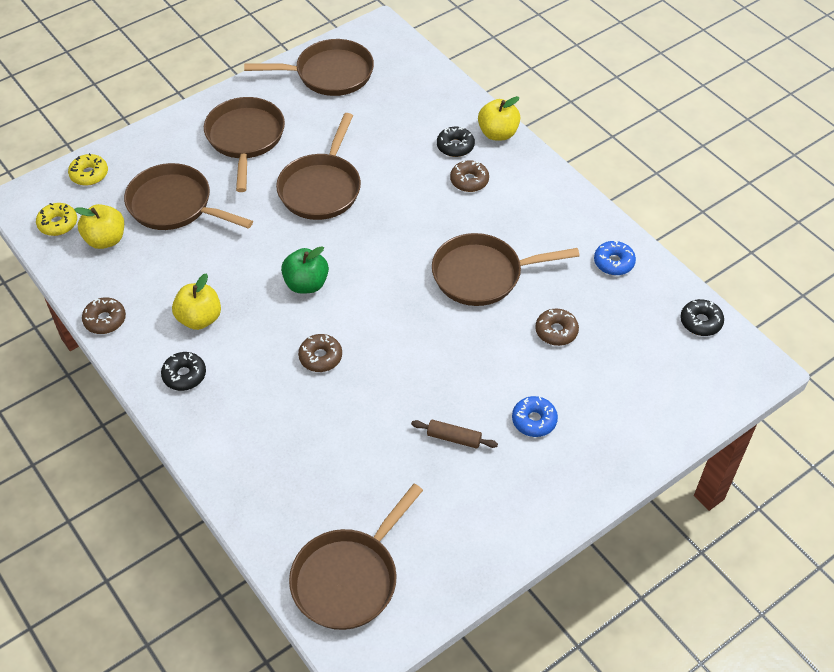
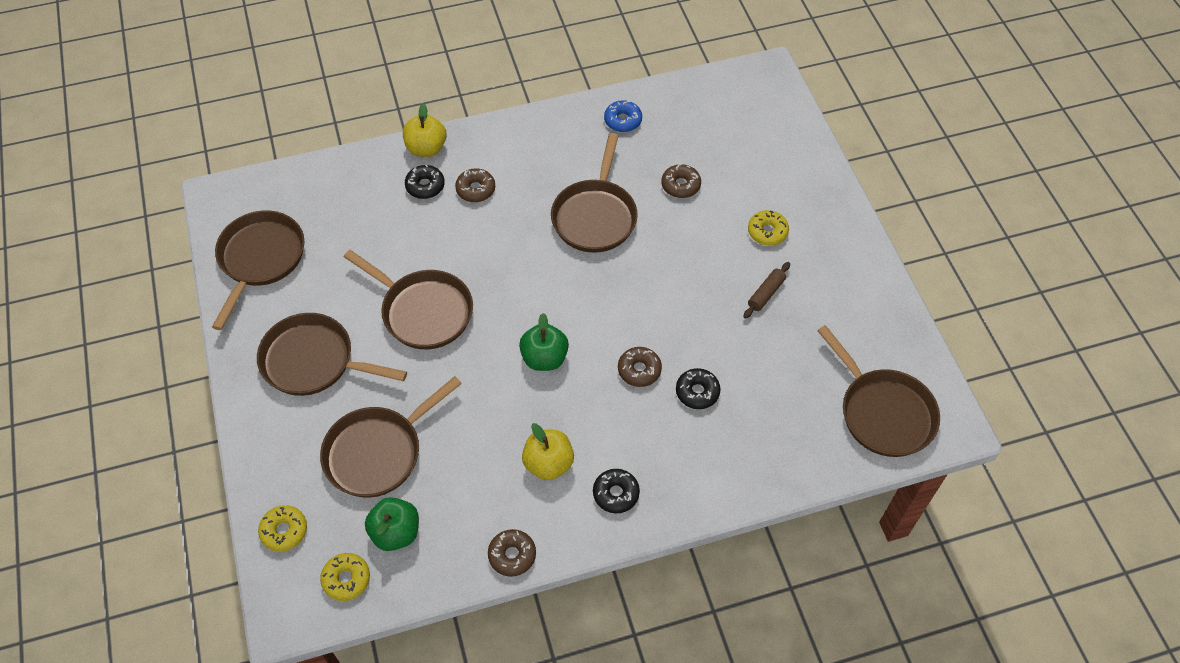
camera: 70 degrees left, 5 degrees up
(105, 239) = (396, 532): yellow apple -> green apple
(534, 420) = (767, 232): blue donut -> yellow donut
(700, 322) = (709, 89): black donut -> black donut (697, 392)

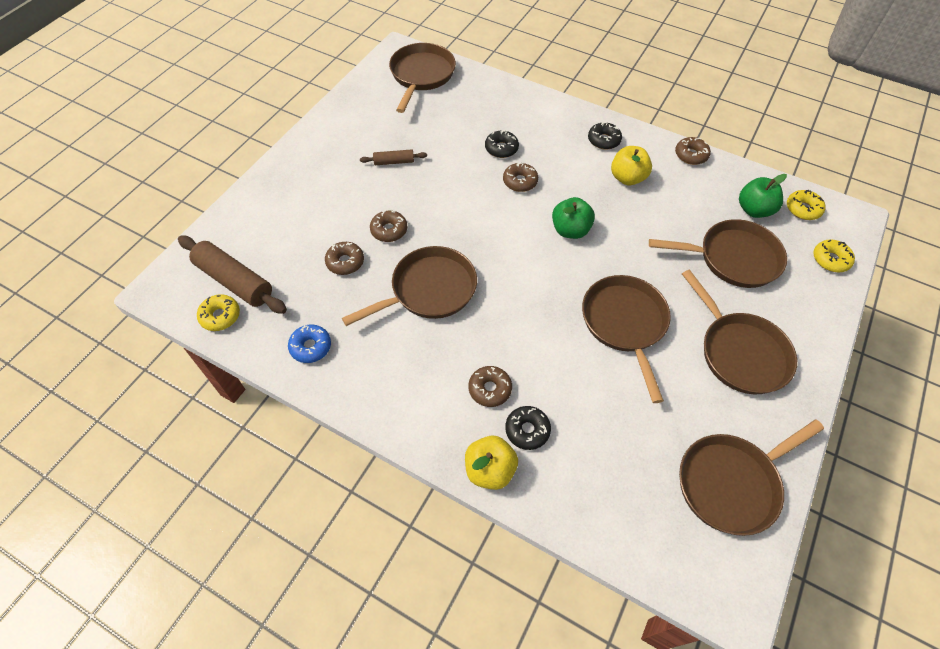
camera: 135 degrees left, 0 degrees up
(684, 234) = (389, 230): none -> brown donut
(732, 113) = (234, 281): none -> brown rolling pin
(767, 232) = (340, 190): yellow donut -> yellow donut (220, 316)

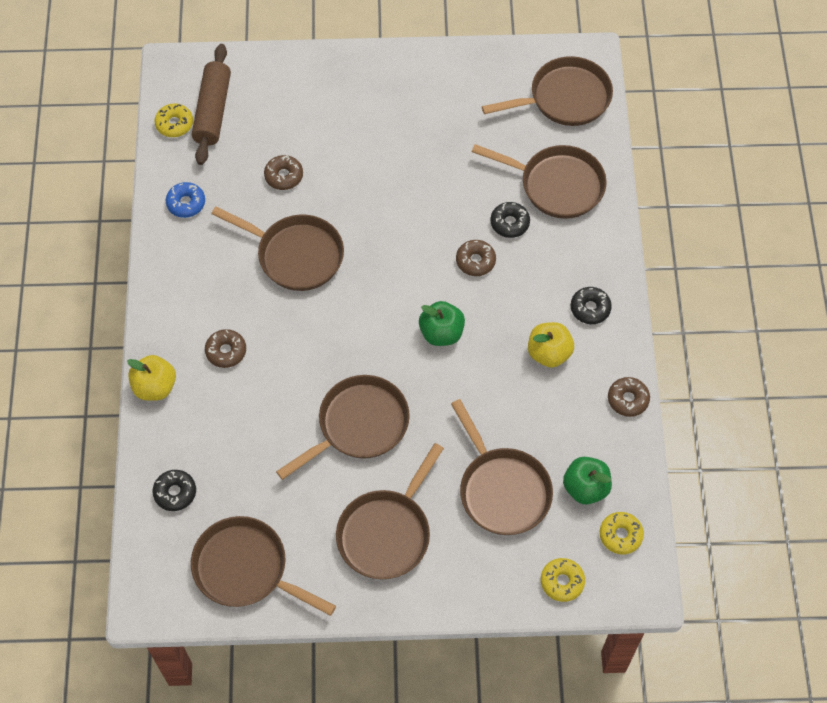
camera: 60 degrees right, 5 degrees up
(389, 230) = (340, 188): brown donut -> none
(394, 162) = (426, 144): brown rolling pin -> none
(488, 111) = (556, 185): none -> brown pan
(527, 430) = (205, 397): black donut -> black donut (175, 492)

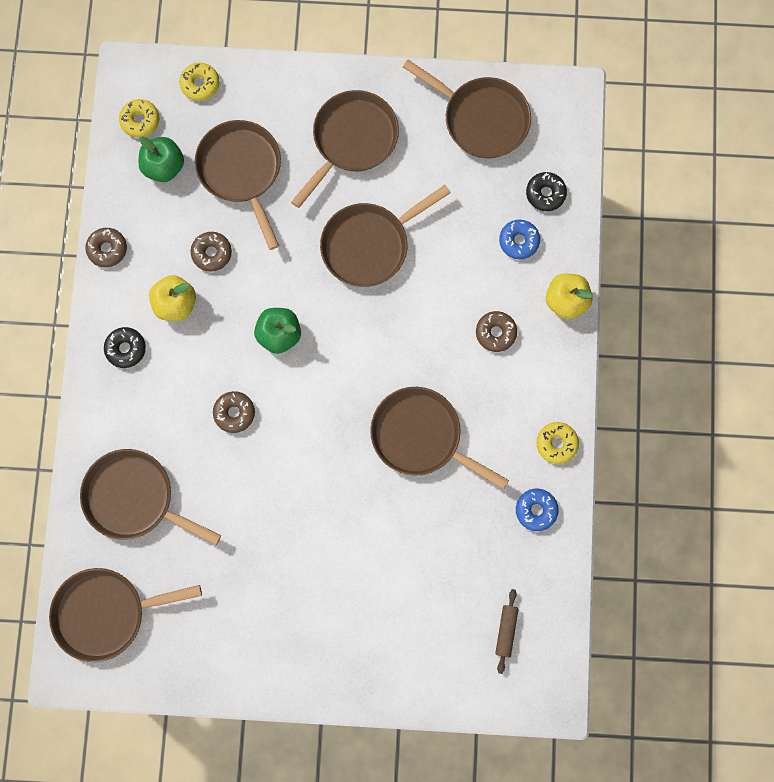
camera: 175 degrees left, 15 degrees up
(174, 124) = (549, 616): yellow donut -> yellow donut (556, 444)
(203, 441) = (519, 241): none -> blue donut
(213, 111) = (506, 631): brown rolling pin -> brown rolling pin, size x0.52
(284, 176) = (429, 536): brown donut -> brown donut (212, 253)
(509, 223) = (192, 455): black donut -> none

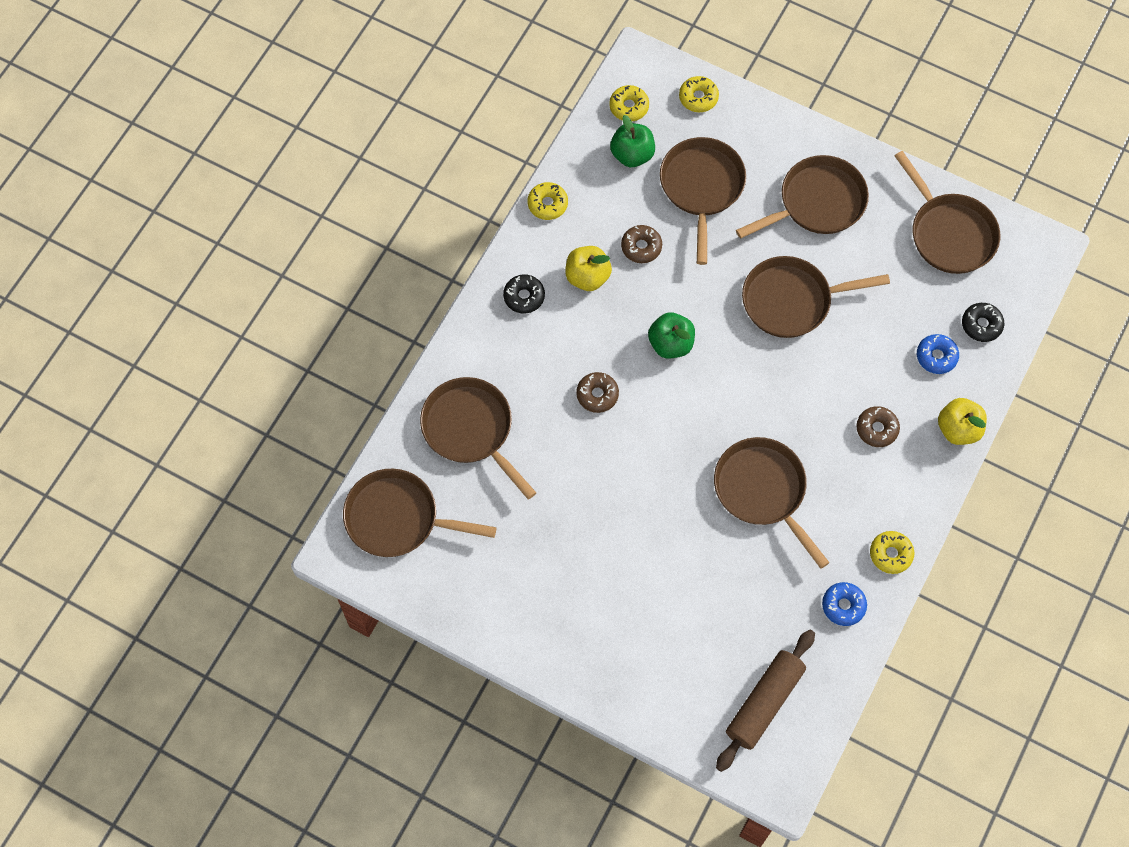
camera: 25 degrees right, 10 degrees down
(107, 249) = (547, 204): brown donut -> yellow donut
(506, 631) = (764, 703): brown rolling pin -> brown rolling pin, size x1.94

